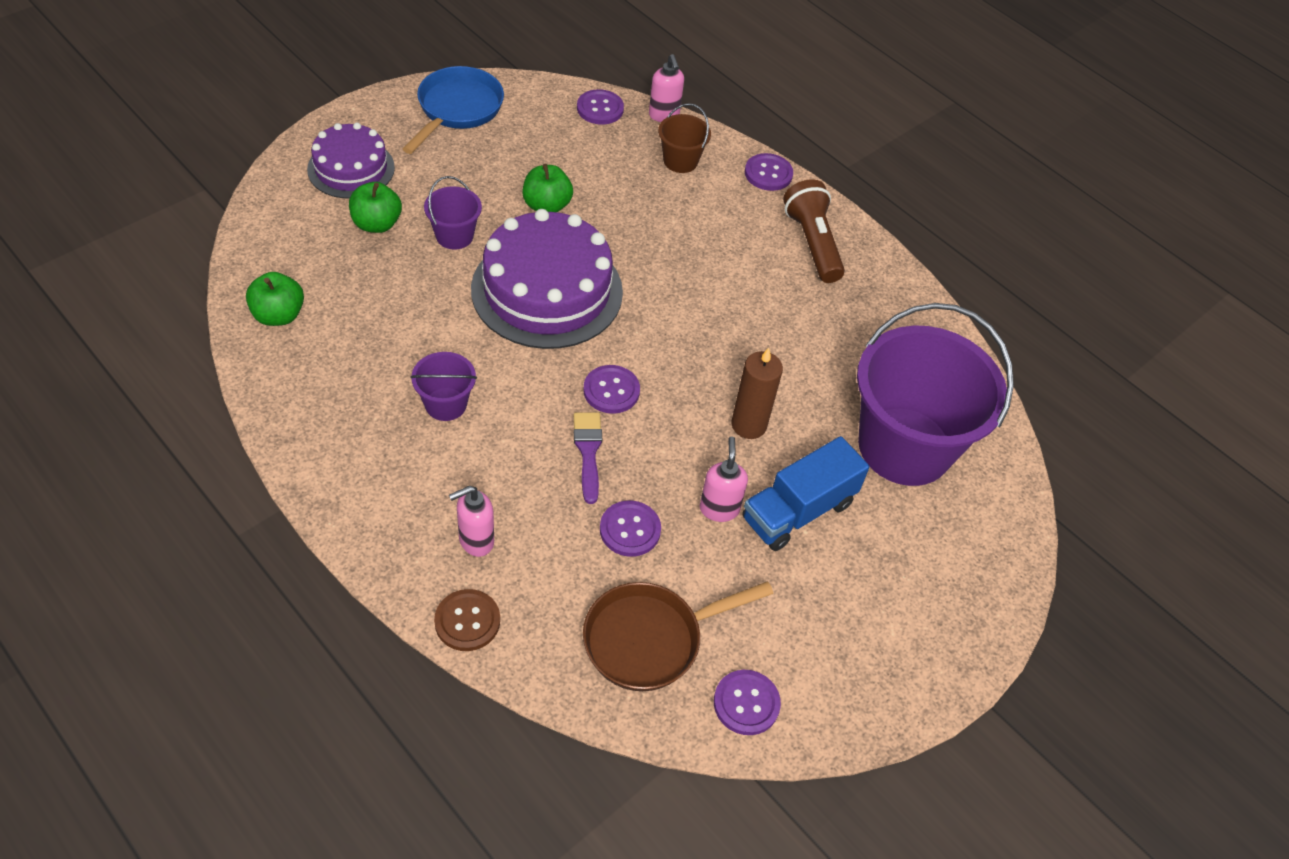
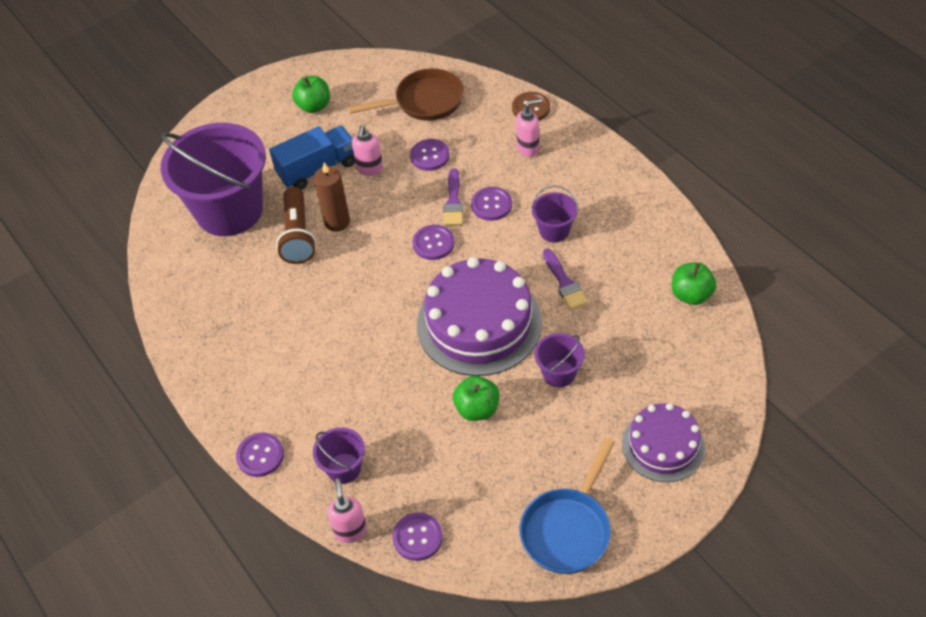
camera: 165 degrees left, 0 degrees up
(377, 224) = (628, 383): green apple -> green apple (314, 106)
(438, 334) = (564, 282): none -> purple brush
(680, 161) = (344, 468): brown bucket -> purple bucket
(746, 703) = (374, 75): purple button -> purple button (491, 205)
(812, 243) = (242, 377): brown flashlight -> brown flashlight (298, 235)

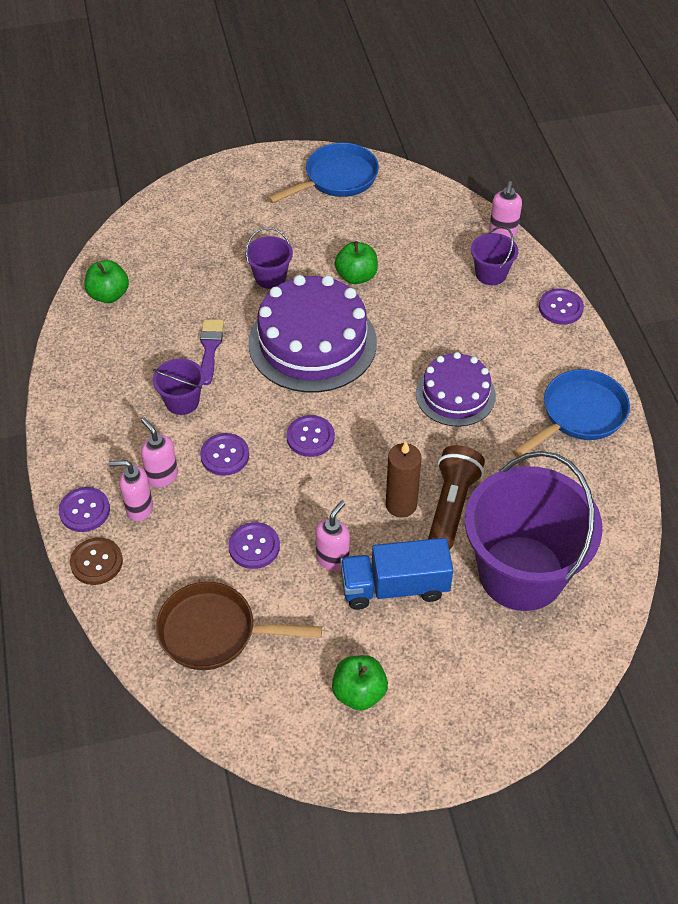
camera: 160 degrees left, 0 degrees up
(215, 349) = (579, 415): none -> blue pan
(417, 537) = (452, 211): purple button -> purple button (84, 510)
(453, 201) = (262, 476): purple brush -> none
(528, 174) = (162, 476): none -> pink soap dispenser
(663, 445) = (227, 201): purple cake -> purple cake (455, 394)

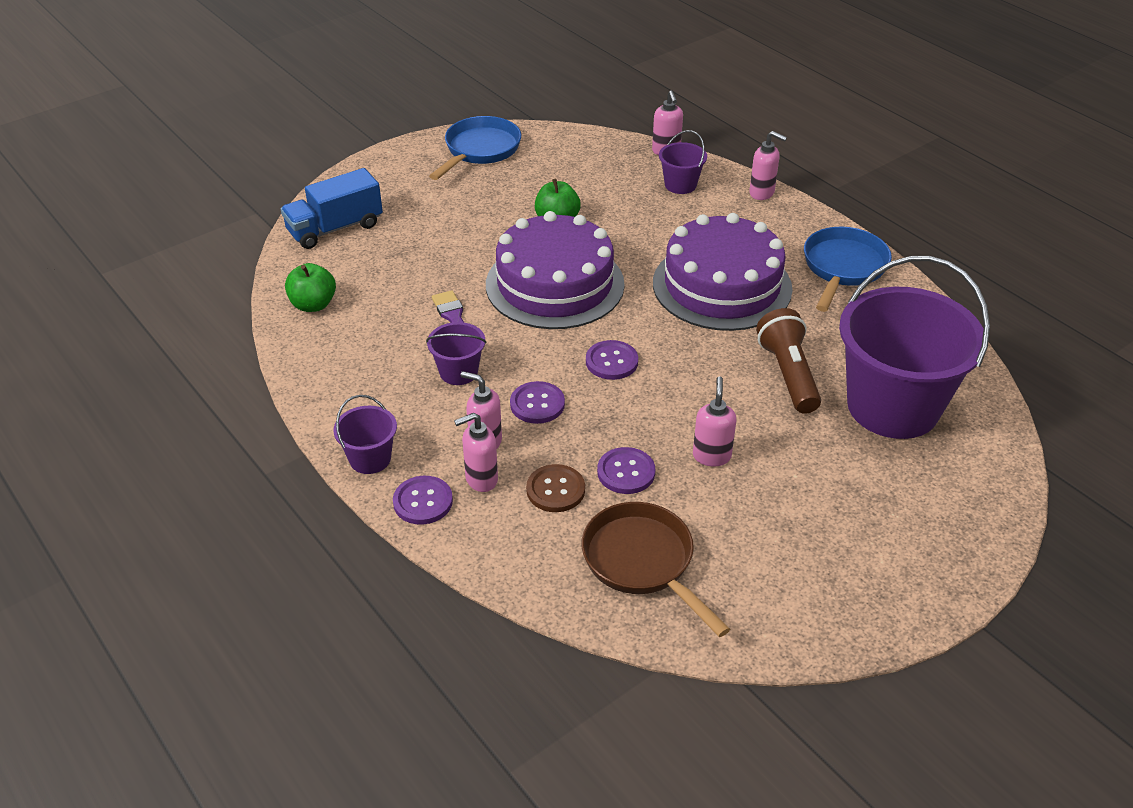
camera: 25 degrees left, 10 degrees down
(96, 562) = (470, 544): brown button -> brown button (555, 490)
(214, 632) = (642, 562): brown pan -> brown pan turned 75 degrees clockwise
(270, 277) = (473, 244): purple bucket -> purple bucket (370, 459)
(359, 692) = (825, 561): green apple -> none
(394, 587) = (788, 458): blue truck -> blue truck (335, 228)
(401, 505) = (741, 389): brown candle -> none
(455, 394) = (722, 285): purple cake -> purple cake, size x1.66
(560, 308) = (762, 193): purple button -> pink soap dispenser

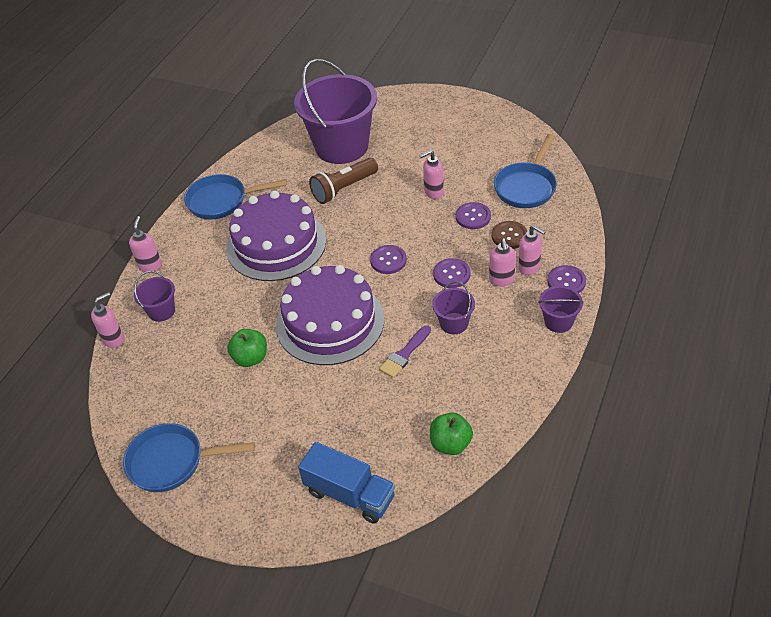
camera: 115 degrees left, 5 degrees up
(642, 562) = (526, 187): brown pan -> blue pan

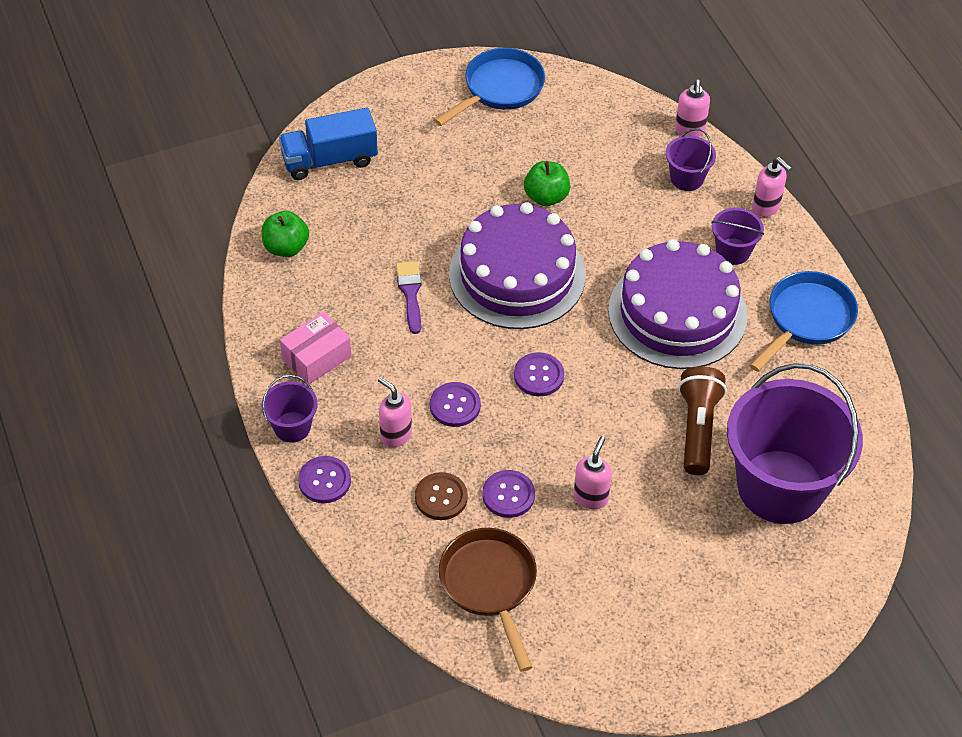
camera: 130 degrees right, 5 degrees up
(454, 323) = (395, 354): purple bucket -> purple bucket (733, 251)
(504, 353) = (316, 357): none -> pink box
(526, 187) = (490, 585): blue pan -> brown pan
(529, 267) = (380, 471): pink soap dispenser -> none

